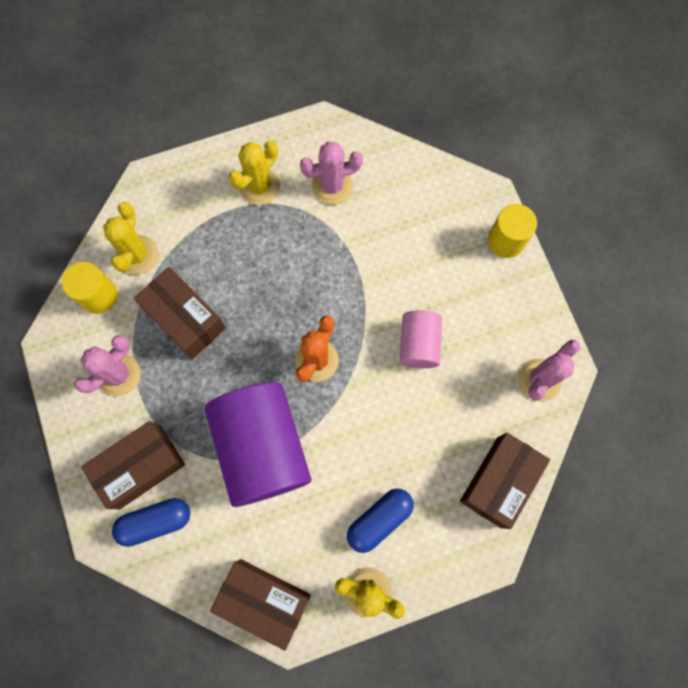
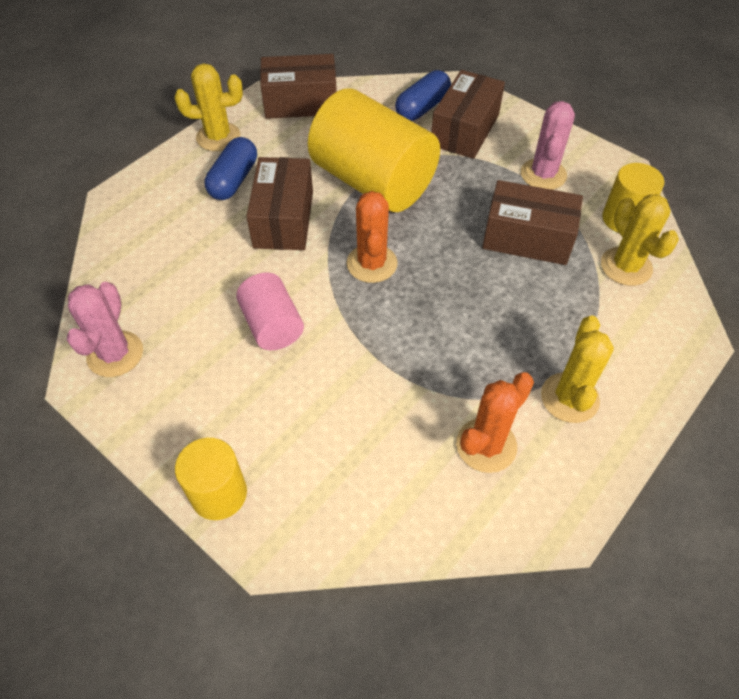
camera: 150 degrees right, 20 degrees down
(262, 448) = (373, 182): purple cylinder -> yellow cylinder
(332, 186) = (486, 445): pink cactus -> orange cactus
(499, 481) = (129, 250): brown box -> brown box (284, 219)

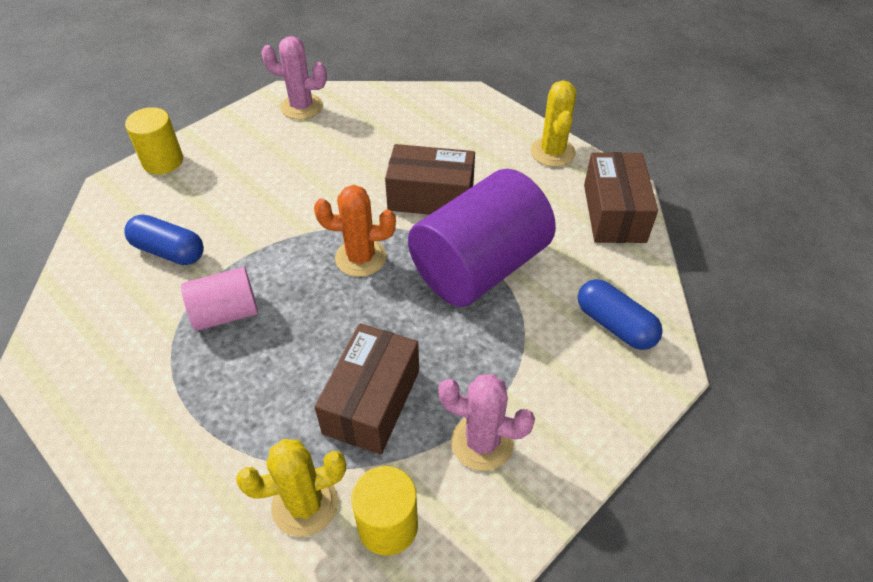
camera: 95 degrees right, 5 degrees down
(233, 180) = (488, 163): blue capsule -> blue capsule (169, 251)
(272, 325) = (304, 188): pink cylinder -> pink cylinder (226, 313)
(373, 182) = (479, 267): yellow cylinder -> purple cylinder
(465, 130) = (571, 365): brown box -> none
(486, 445) = (130, 321): orange cactus -> none
(569, 398) = (149, 398): yellow cactus -> none

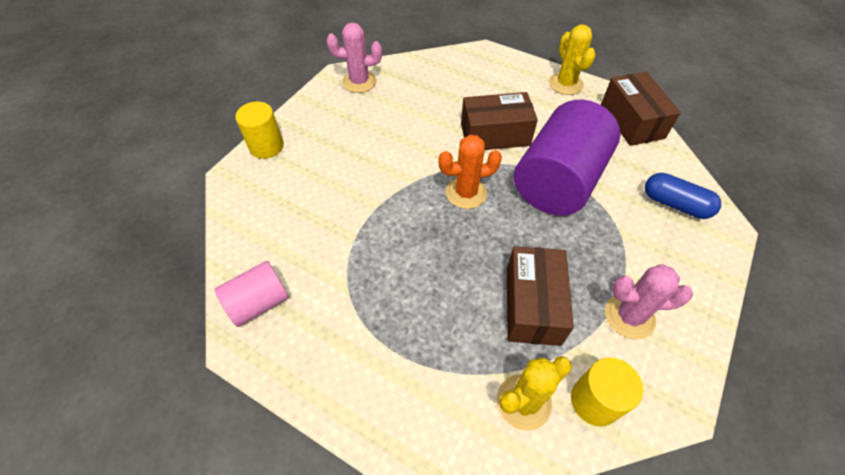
camera: 15 degrees left, 5 degrees up
(169, 251) = (309, 220): blue capsule -> none
(226, 313) = (382, 261): pink cylinder -> pink cylinder (259, 303)

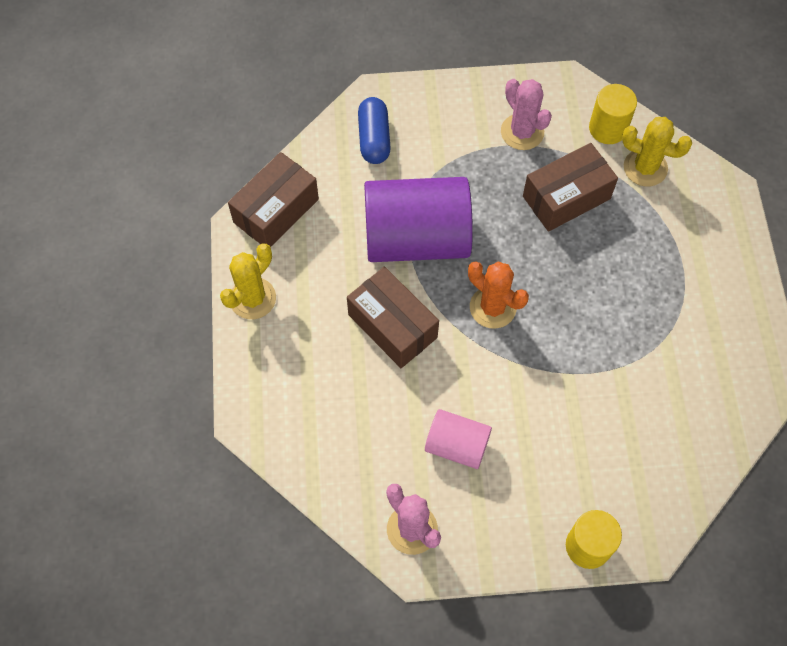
camera: 125 degrees left, 10 degrees up
(259, 303) = (736, 394): pink cylinder -> pink cylinder (457, 445)

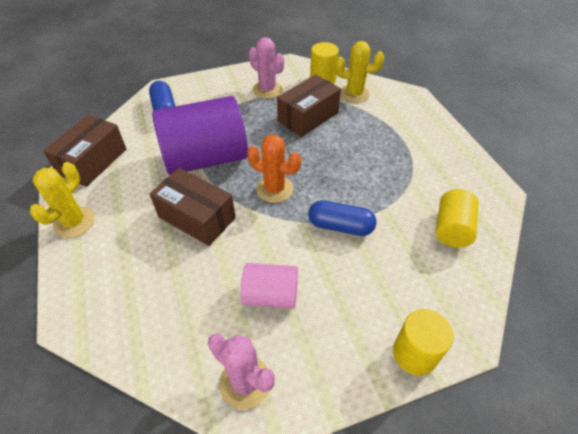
camera: 15 degrees left, 15 degrees down
(558, 379) = (340, 226): none -> blue capsule
(690, 416) = (452, 229): none -> yellow cylinder

